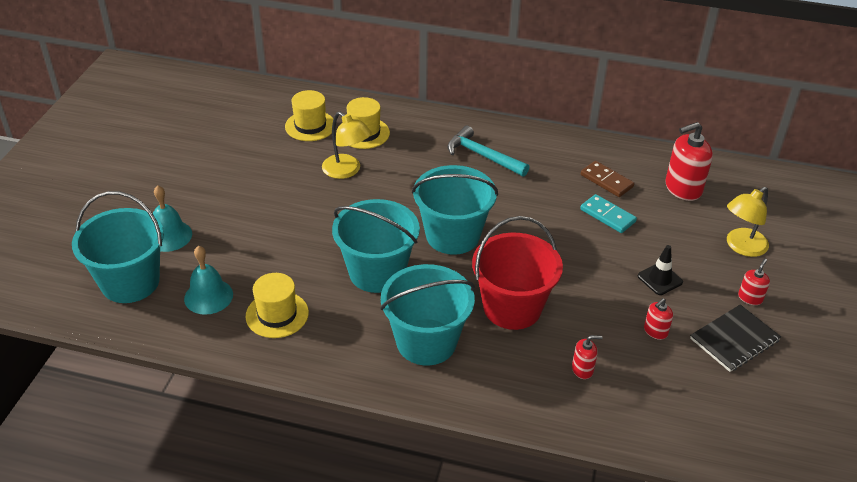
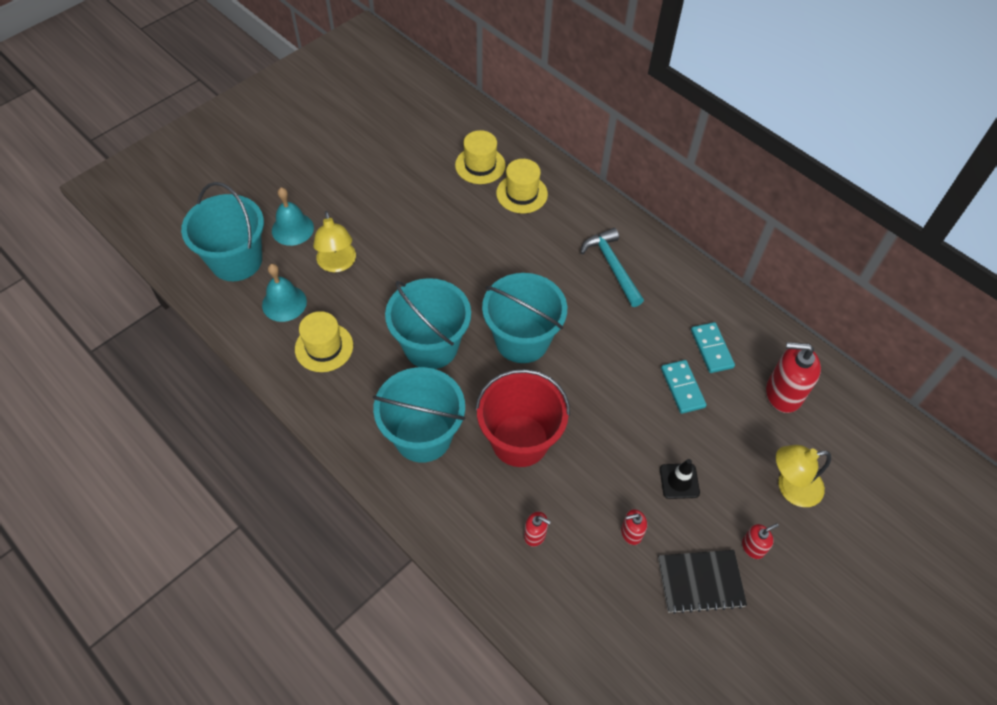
camera: 30 degrees right, 15 degrees up
(347, 171) = (478, 228): yellow lamp -> yellow lamp (337, 264)
(606, 181) = (711, 349): brown domino -> turquoise domino

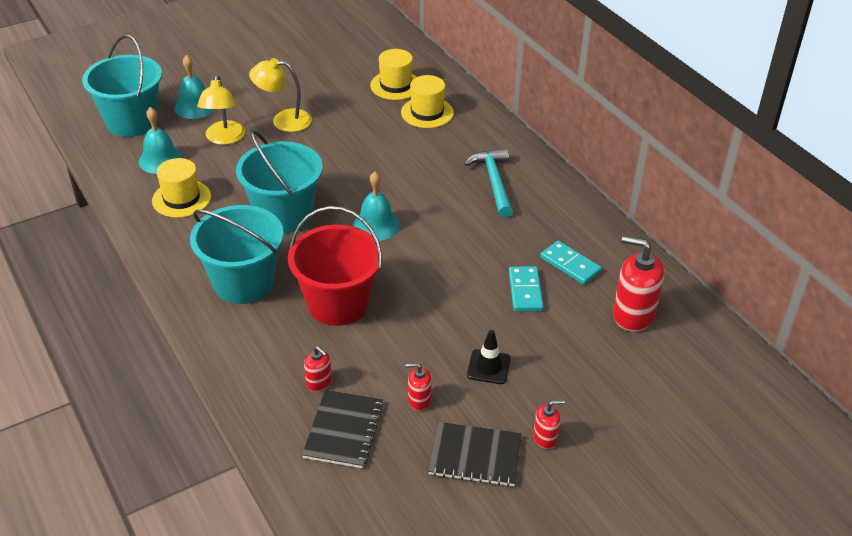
camera: 15 degrees right, 15 degrees down
(522, 340) = (376, 225): turquoise bucket -> turquoise bell
(576, 583) = (343, 430): none -> black notebook
(711, 349) = (570, 265): turquoise domino -> turquoise domino turned 45 degrees counterclockwise
(790, 487) = (608, 395): yellow lamp -> yellow lamp (283, 120)

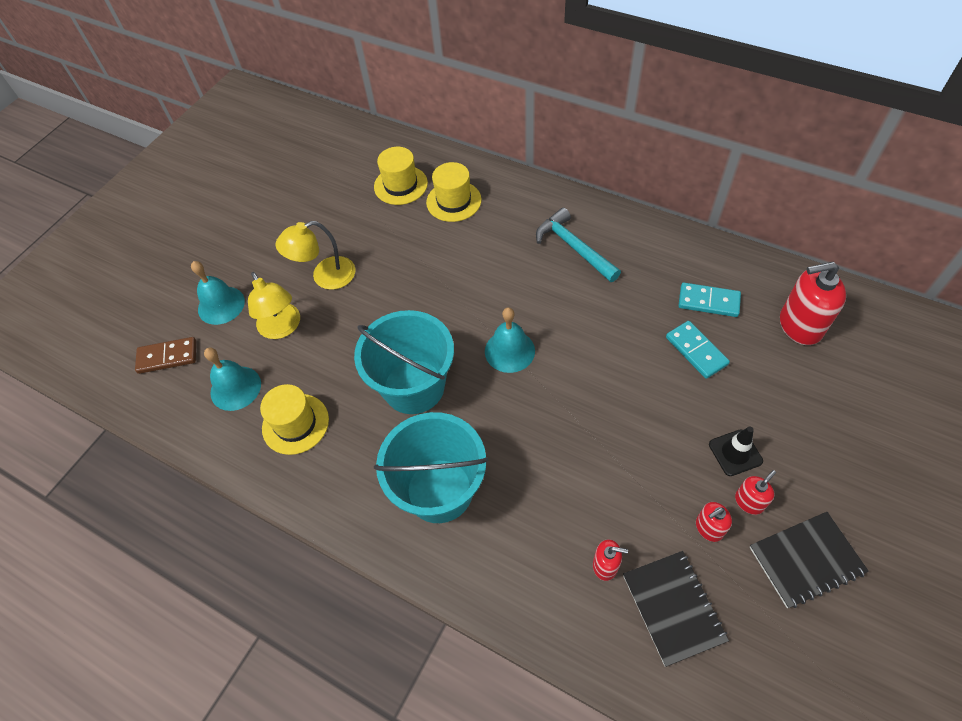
camera: 25 degrees left, 15 degrees up
(132, 122) = (167, 357): turquoise bucket -> brown domino
(338, 303) = (548, 461): red bucket -> none
(545, 438) = (843, 501): red soap dispenser -> red soap dispenser (749, 501)

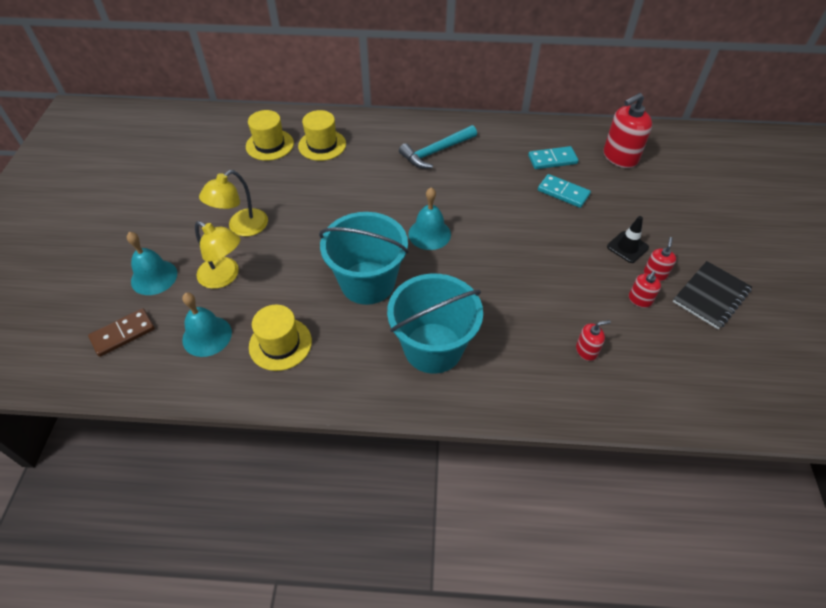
camera: 30 degrees left, 5 degrees down
(574, 248) = (436, 152): turquoise hammer -> turquoise hammer turned 60 degrees counterclockwise
(673, 607) = (648, 359): black notebook -> none

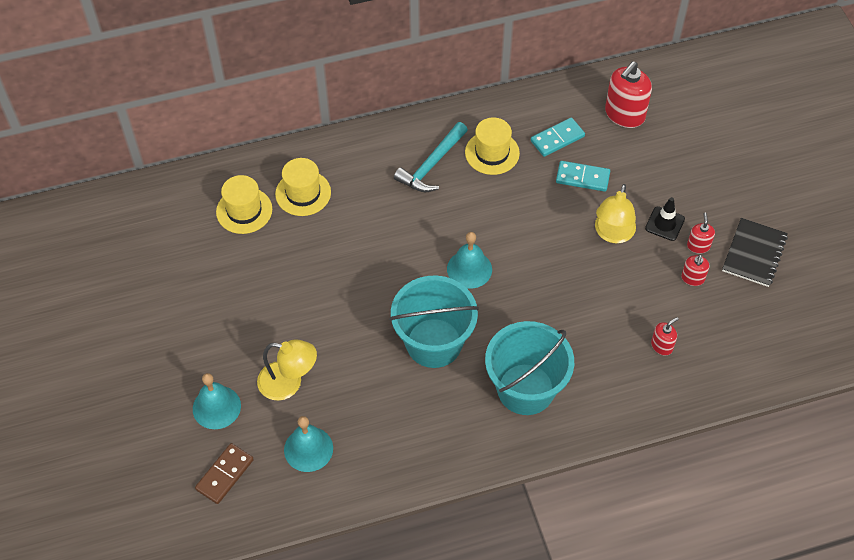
camera: 20 degrees left, 5 degrees up
(241, 227) = (273, 323): yellow lamp -> yellow lamp (612, 234)
(280, 344) = (383, 433): yellow hat -> yellow hat (492, 153)

